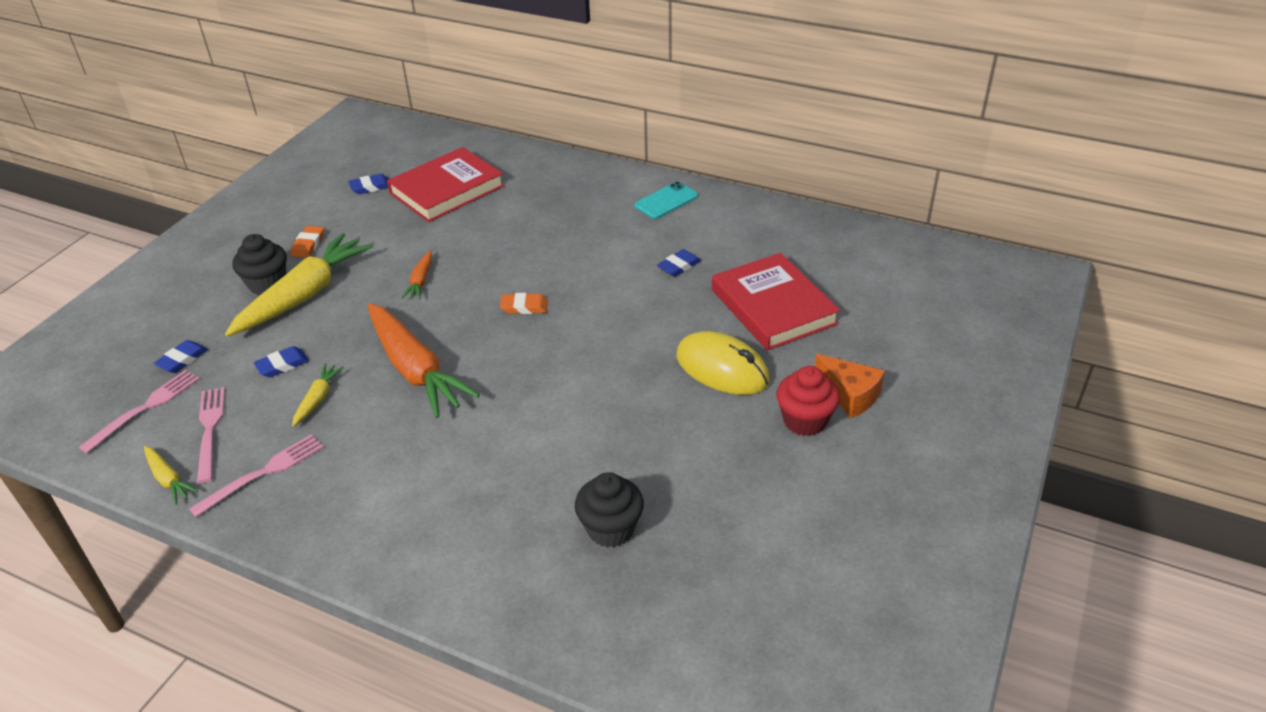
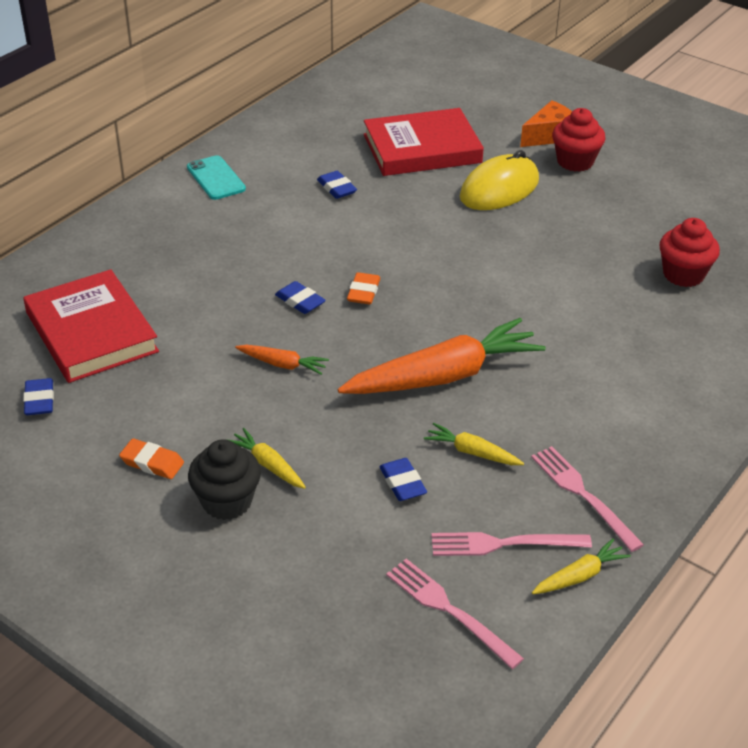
camera: 80 degrees left, 0 degrees up
(182, 360) = (361, 580): blue eraser -> blue eraser (300, 301)
(304, 295) = (268, 465): yellow carrot -> yellow carrot, size x0.45
(610, 529) = (683, 274): black cupcake -> red cupcake

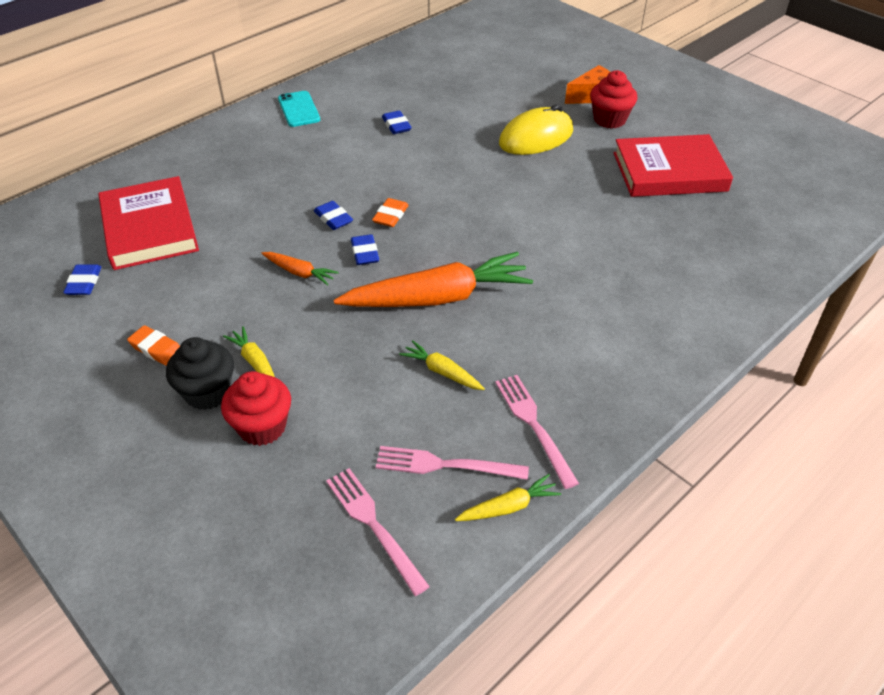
camera: 10 degrees right, 5 degrees up
(402, 483) = (369, 394): blue eraser -> blue eraser (365, 253)
(422, 148) = (479, 98): red book -> red book (669, 172)
(683, 274) = (682, 227): red cupcake -> red cupcake (262, 427)

